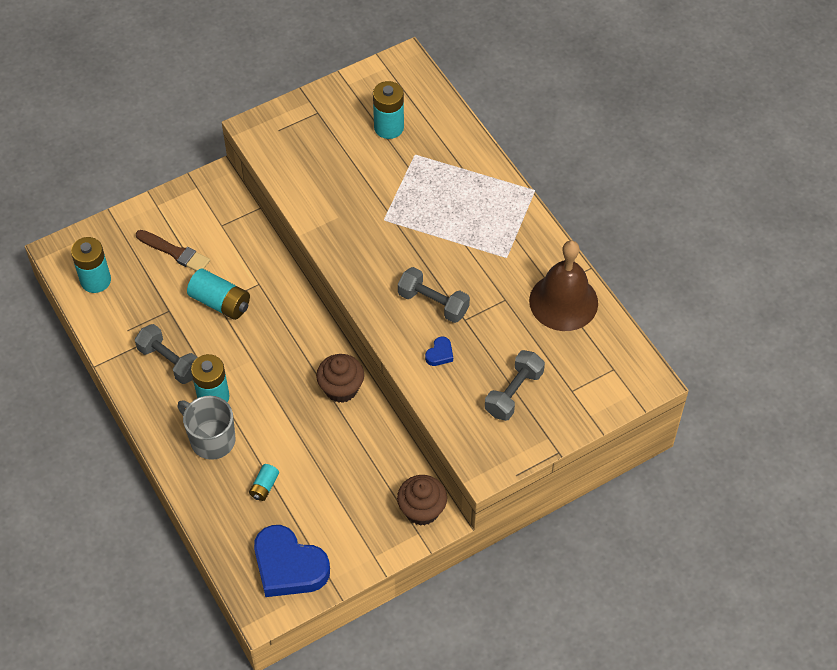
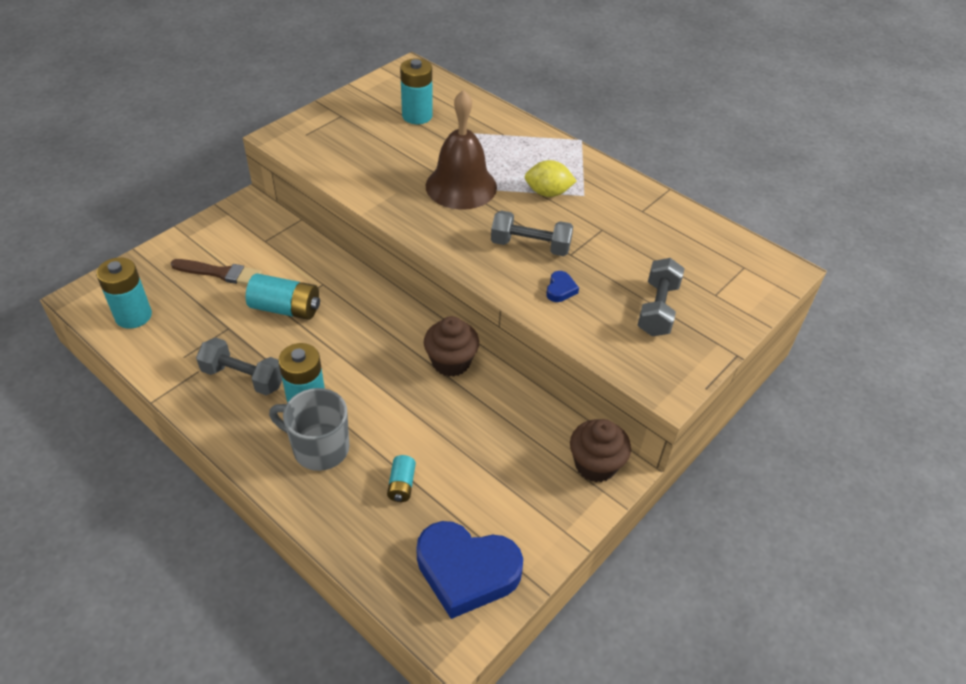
camera: 20 degrees left, 10 degrees down
(474, 247) = (548, 193): none -> yellow lemon
(563, 302) = (660, 220): brown bell -> brown bell (461, 186)

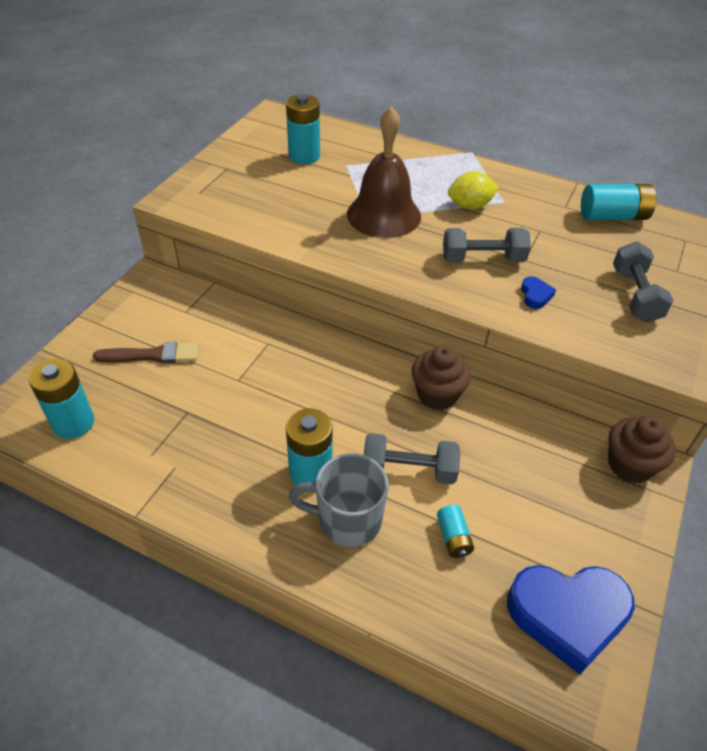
camera: 15 degrees left, 0 degrees up
(243, 377) = (229, 462): grey dumbbell -> grey dumbbell (409, 470)
(285, 309) = (240, 377): turquoise battery -> turquoise battery (613, 216)

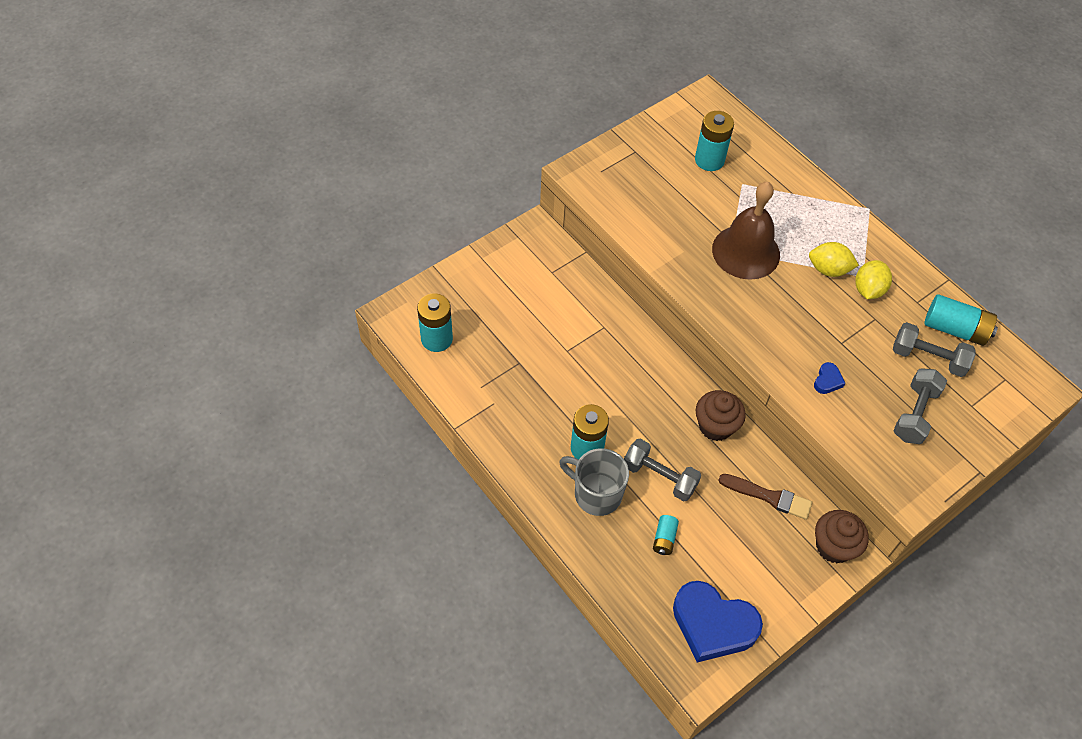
camera: 25 degrees right, 10 degrees up
(152, 355) = (512, 303): brown brush -> brown brush (769, 497)
(482, 259) = (805, 329): grey dumbbell -> grey dumbbell (928, 358)
(516, 210) = (868, 290): none -> yellow lemon

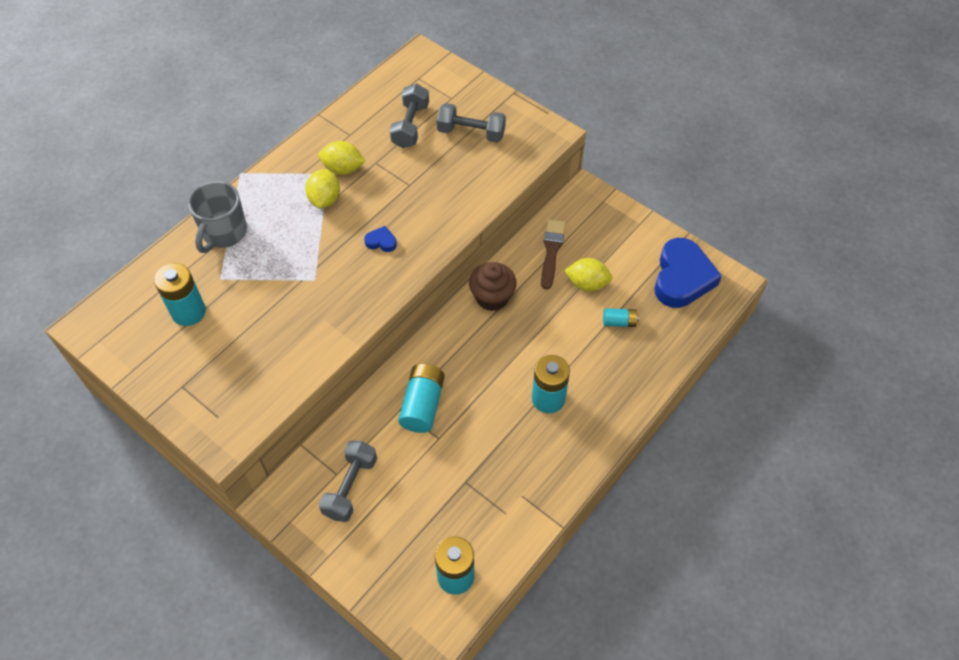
camera: 100 degrees left, 0 degrees up
(596, 494) = (594, 382): grey mug -> grey mug (224, 233)
(659, 477) = (559, 334): grey dumbbell -> grey dumbbell (350, 487)
(719, 521) = (587, 284): none -> yellow lemon
(746, 252) = (315, 266): brown bell -> none
(827, 380) = (454, 192): blue heart -> blue heart (381, 242)
(833, 546) = (582, 204): brown cupcake -> none
(955, 329) = (374, 109): turquoise battery -> turquoise battery (422, 405)

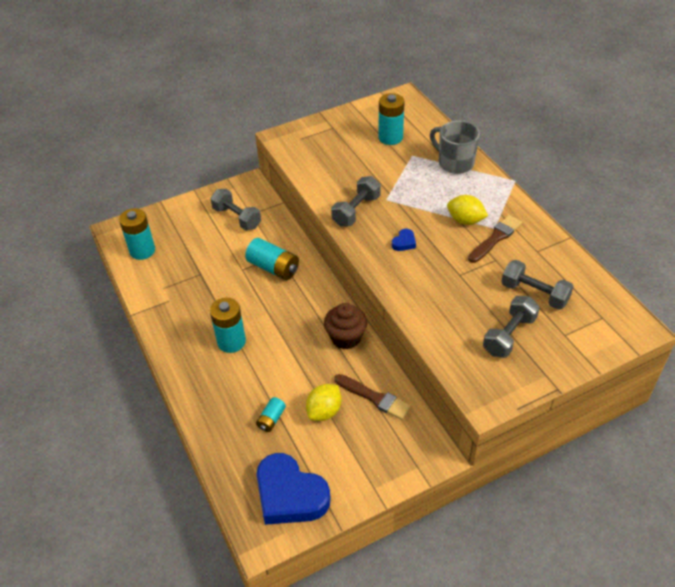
camera: 115 degrees right, 10 degrees down
(343, 169) = (496, 238): yellow lemon -> brown brush
(345, 302) = (356, 211): none -> grey dumbbell

